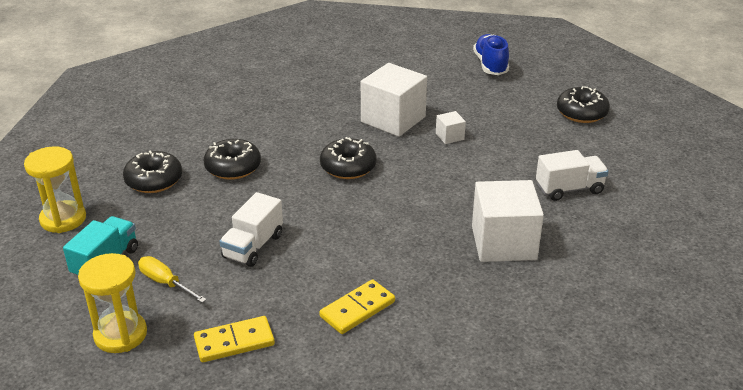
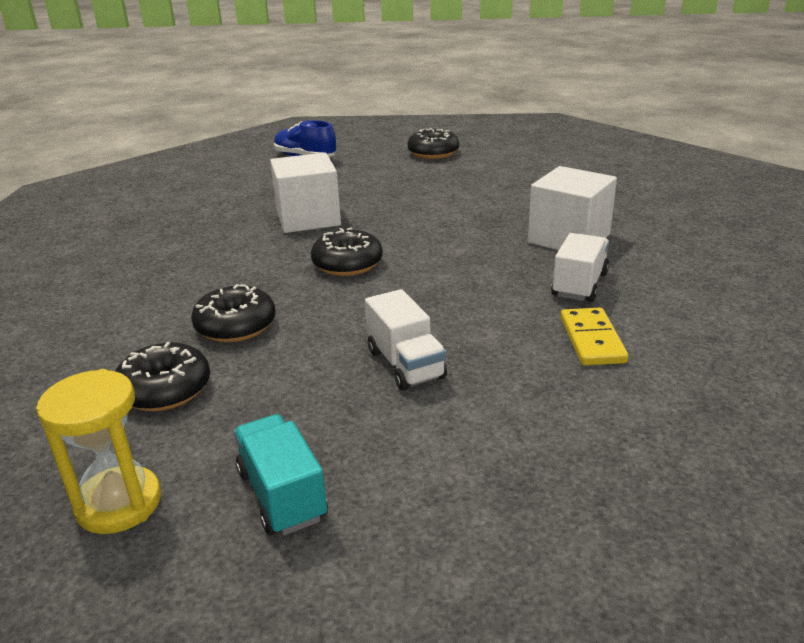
camera: 50 degrees left, 5 degrees down
(120, 335) = (464, 537): yellow hourglass -> none
(165, 283) = (395, 455): yellow screwdriver -> none
(234, 342) = (572, 440): yellow domino -> none
(449, 136) = (379, 206): white cube -> none
(569, 189) = (528, 191): white truck -> white truck (579, 285)

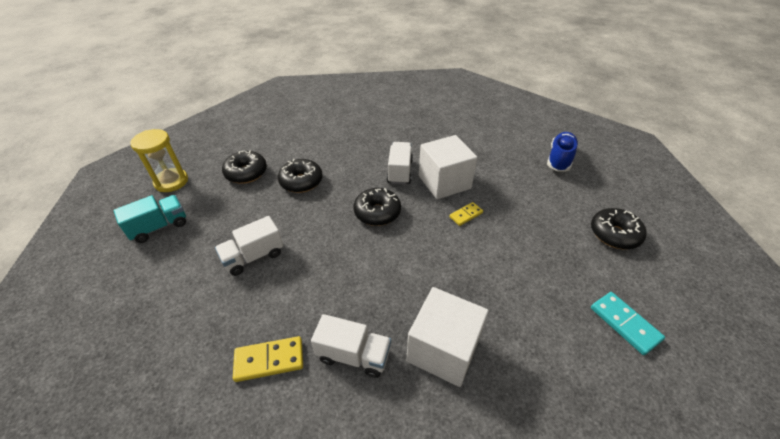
camera: 80 degrees right, 15 degrees up
(266, 245) = (400, 172): none -> white truck
(377, 212) = (466, 215): none -> yellow domino
(538, 166) = (624, 323): none -> turquoise domino

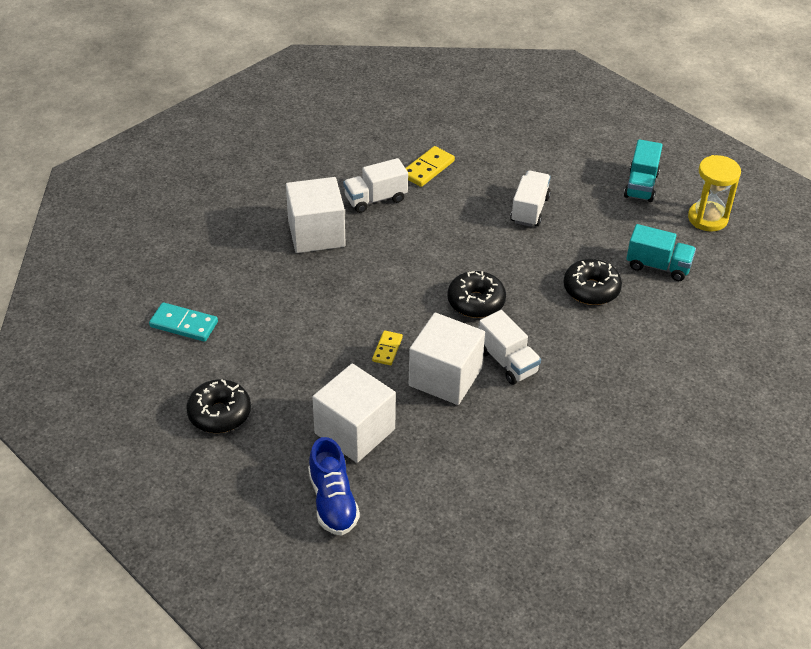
camera: 140 degrees right, 0 degrees up
(246, 173) = (658, 266): black donut -> turquoise truck
(524, 182) = (354, 431): none -> white cube

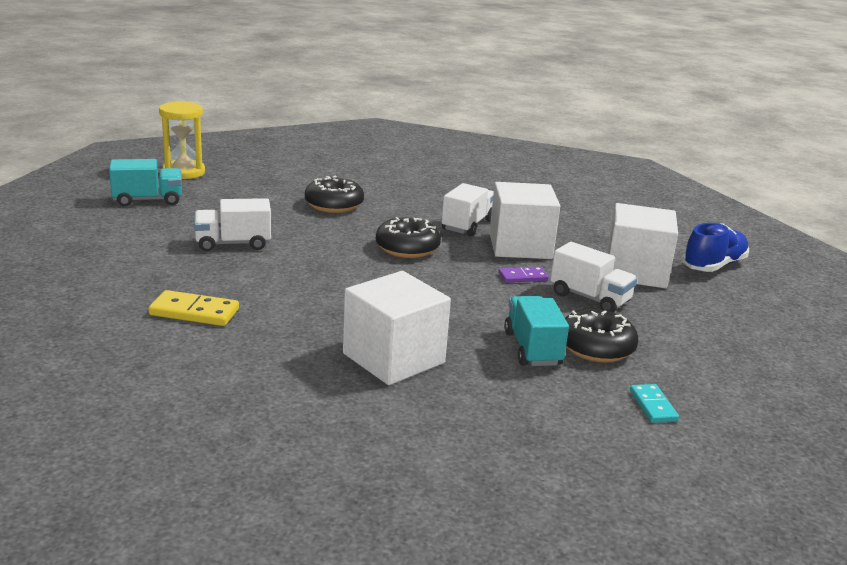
camera: 120 degrees left, 20 degrees down
(184, 324) = (653, 406): turquoise domino -> turquoise domino, size x0.65
(219, 414) = (723, 341): black donut -> black donut (596, 347)
(375, 199) = (287, 334): white truck -> white truck (590, 298)
(387, 349) = (523, 277): yellow domino -> purple domino
(658, 266) = (273, 184): turquoise truck -> turquoise truck (532, 349)

